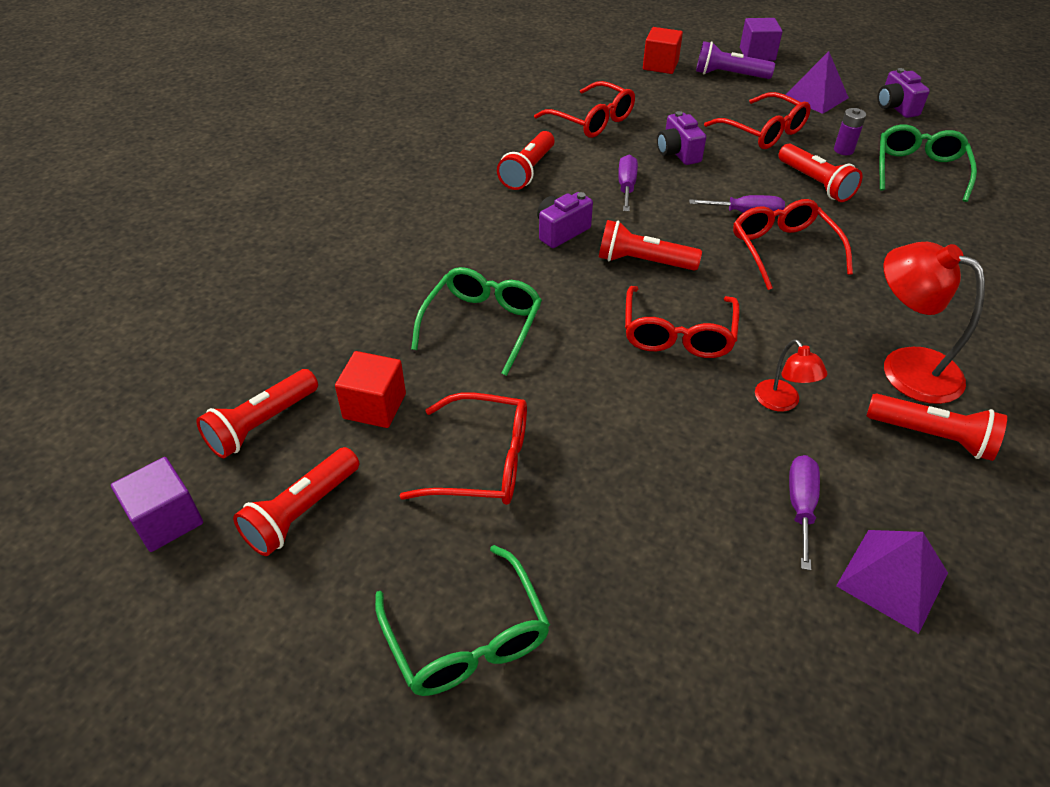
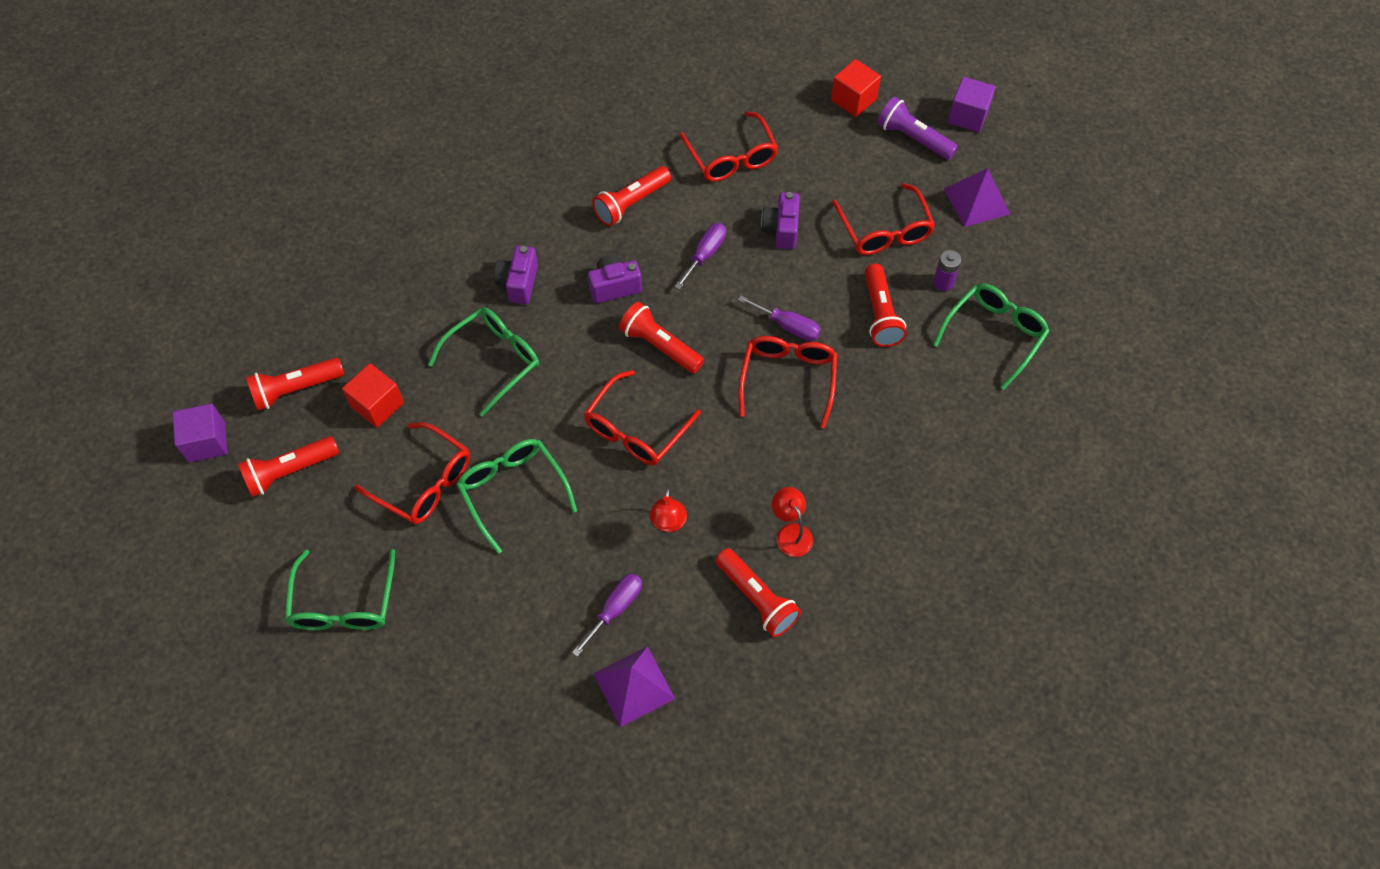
camera: 25 degrees right, 15 degrees up
(592, 433) = (513, 491): none -> green glasses
(895, 107) = (1047, 244): purple camera -> purple camera (519, 283)
(906, 367) = (790, 533): red lamp -> red lamp, size x0.54

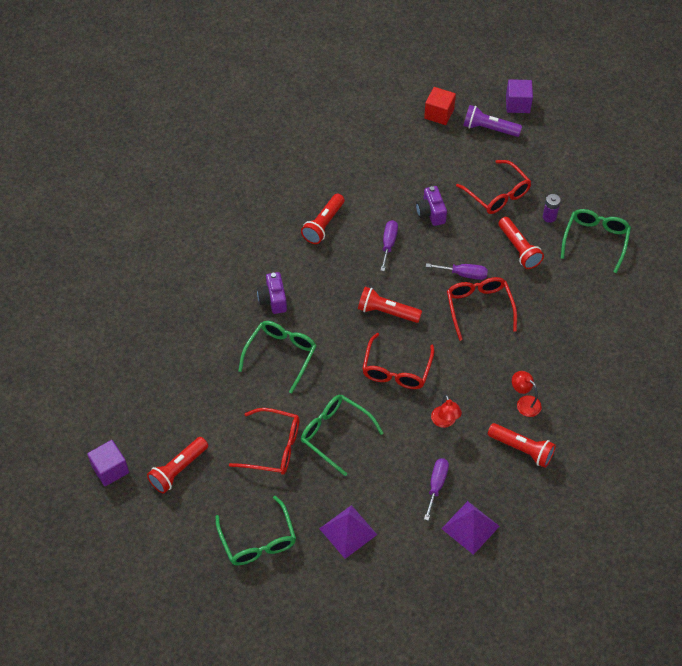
camera: 20 degrees left, 5 degrees down
(296, 389) = (155, 415): red flashlight -> none
(377, 405) = (216, 408): red cube -> none
(614, 287) = (338, 283): purple camera -> none
(731, 157) = (376, 175): red glasses -> none
(977, 201) = (547, 158): purple pyramid -> purple pyramid (348, 531)

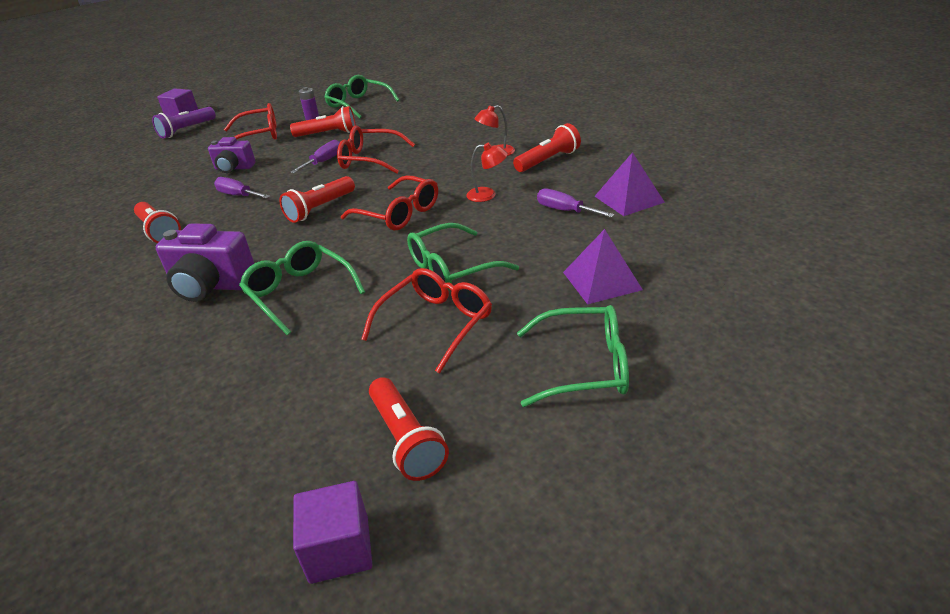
camera: 65 degrees left, 20 degrees down
(273, 300) = (212, 286): purple camera -> purple camera, size x1.55
(439, 114) = (133, 149): red cube -> none

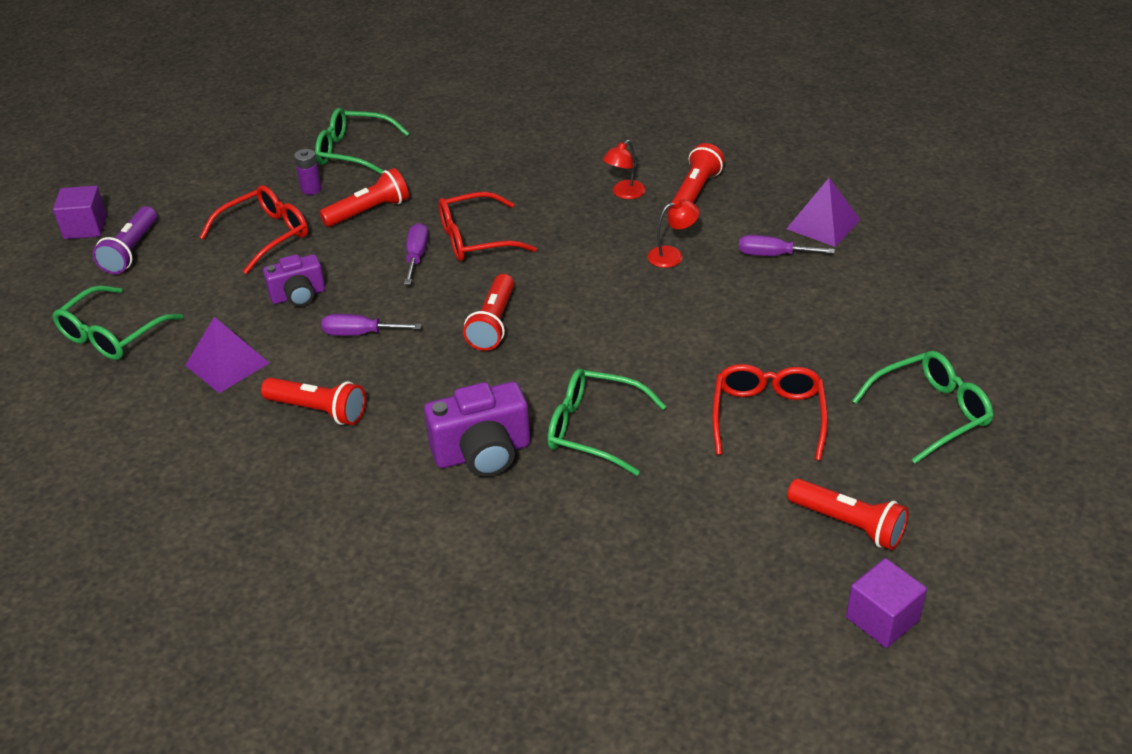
camera: 30 degrees left, 5 degrees up
(399, 213) = (597, 305): red glasses -> none
(452, 268) = (723, 354): green glasses -> green glasses (112, 335)
(601, 280) = (875, 325): purple pyramid -> purple pyramid (227, 364)

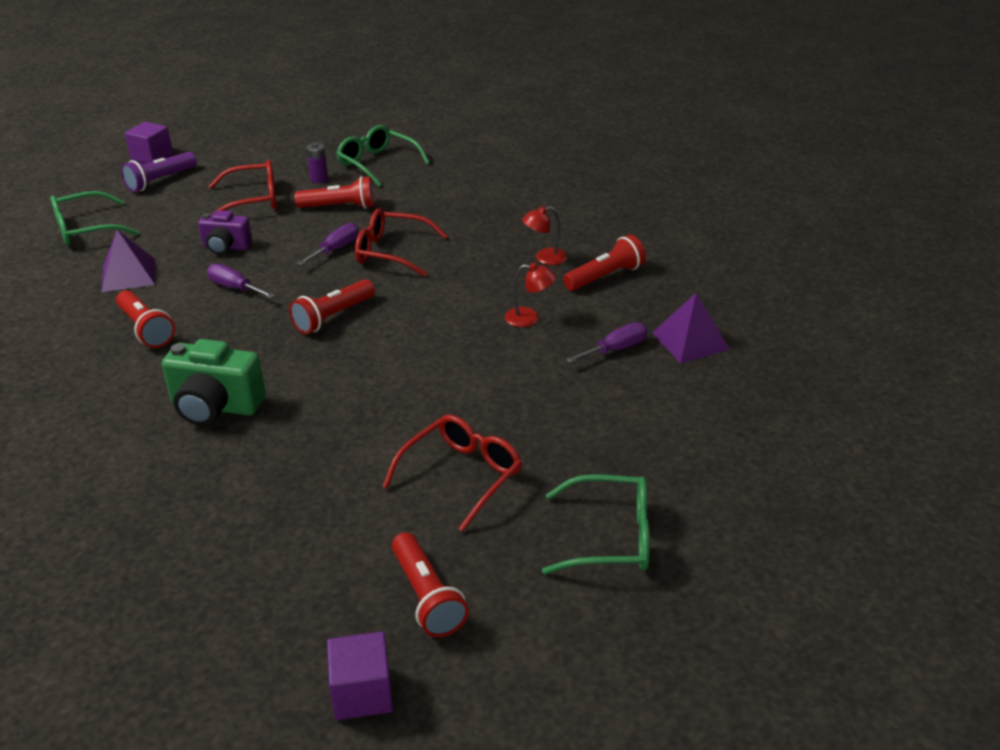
camera: 30 degrees right, 5 degrees down
(482, 453) = (215, 407): purple camera -> green camera
(593, 429) = (314, 425): green glasses -> none
(773, 255) = (616, 349): purple screwdriver -> purple screwdriver turned 105 degrees clockwise

